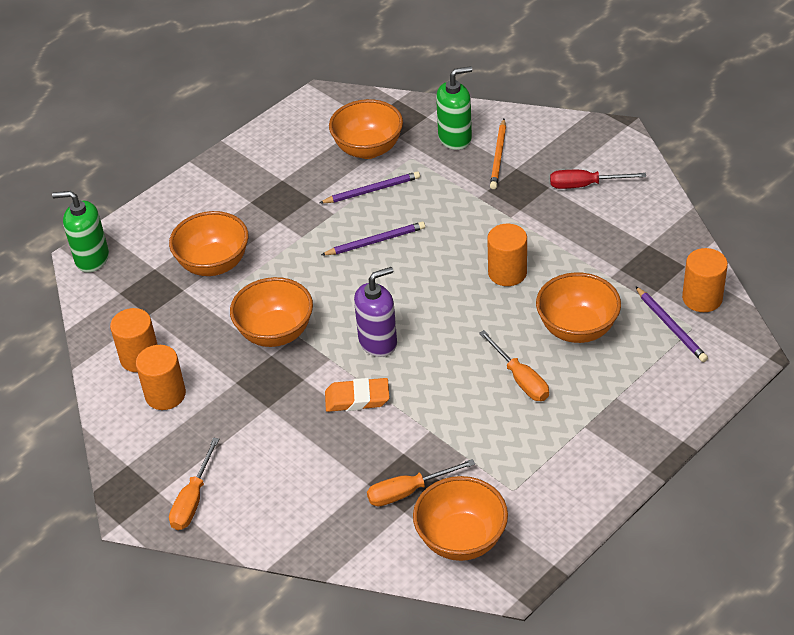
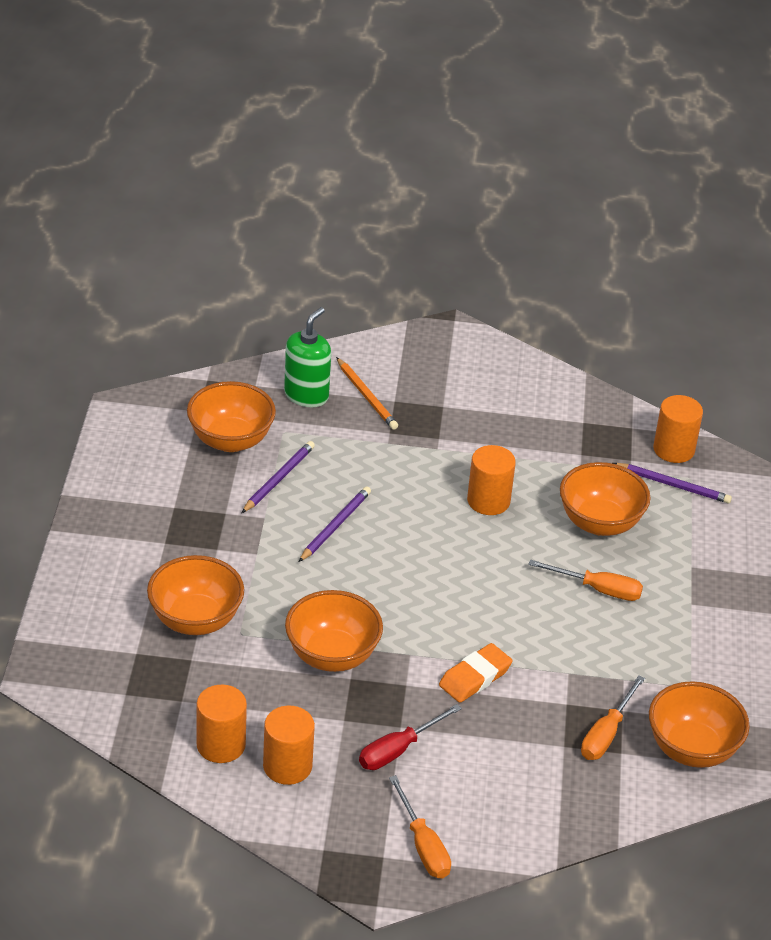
camera: 45 degrees left, 5 degrees down
(92, 258) = (55, 674): green soap dispenser -> none
(378, 342) = (439, 617): purple soap dispenser -> none
(585, 185) = (474, 391): red screwdriver -> red screwdriver (398, 750)

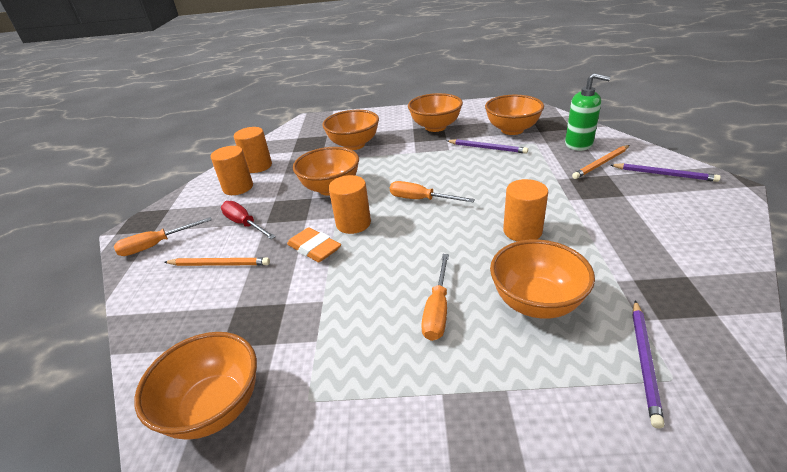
camera: 90 degrees right, 5 degrees down
(176, 516) = (435, 127): none -> orange bowl
(335, 526) = (453, 172): purple pencil -> purple pencil (664, 174)
(484, 768) = (219, 264): none -> orange pencil
(606, 734) = (245, 333): orange screwdriver -> orange screwdriver (420, 199)
(673, 449) = (714, 357): orange cylinder -> orange cylinder (353, 223)

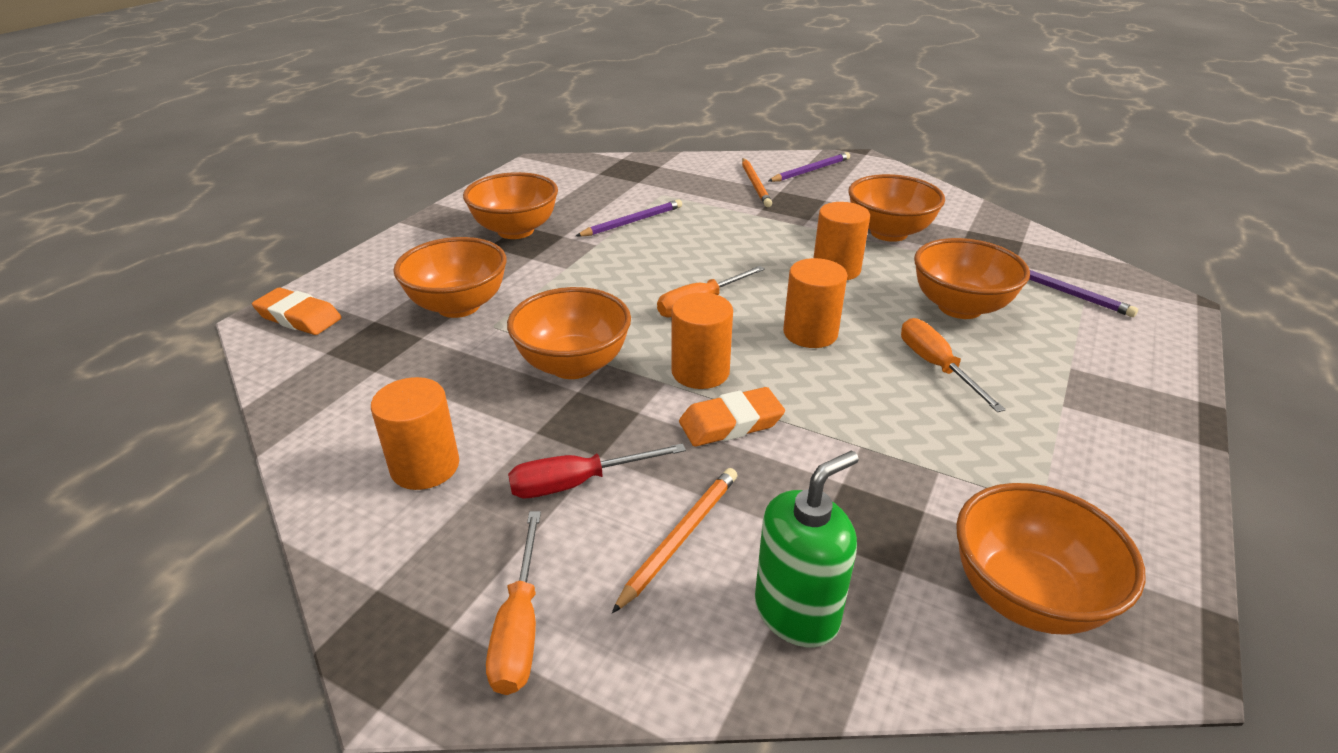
camera: 65 degrees left, 0 degrees up
(258, 166) = (371, 424): orange cylinder -> orange cylinder (810, 333)
(316, 122) = (299, 317): none -> orange eraser
(437, 310) = (936, 366): orange screwdriver -> orange screwdriver turned 150 degrees counterclockwise
(512, 130) = (610, 193): orange bowl -> orange bowl (889, 233)
(579, 144) = (700, 177): green soap dispenser -> green soap dispenser (796, 612)

